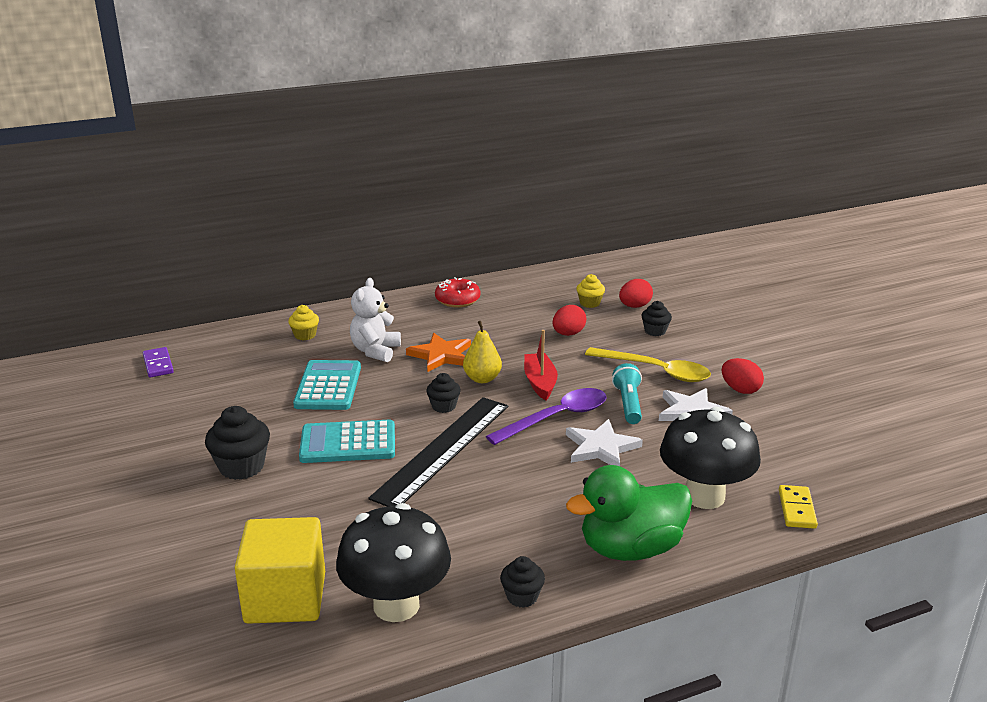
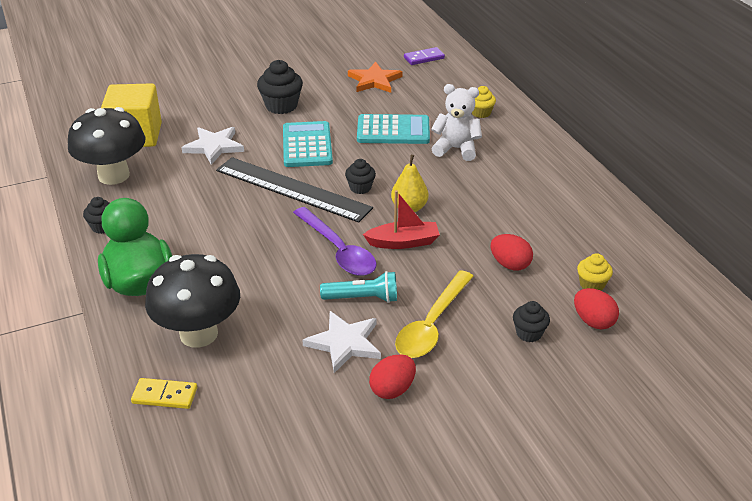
camera: 90 degrees right, 10 degrees up
(441, 355) = (452, 184): orange star -> orange star (374, 80)
(457, 300) = (574, 191): red donut -> none
(601, 447) = (286, 275): white star -> white star (214, 147)

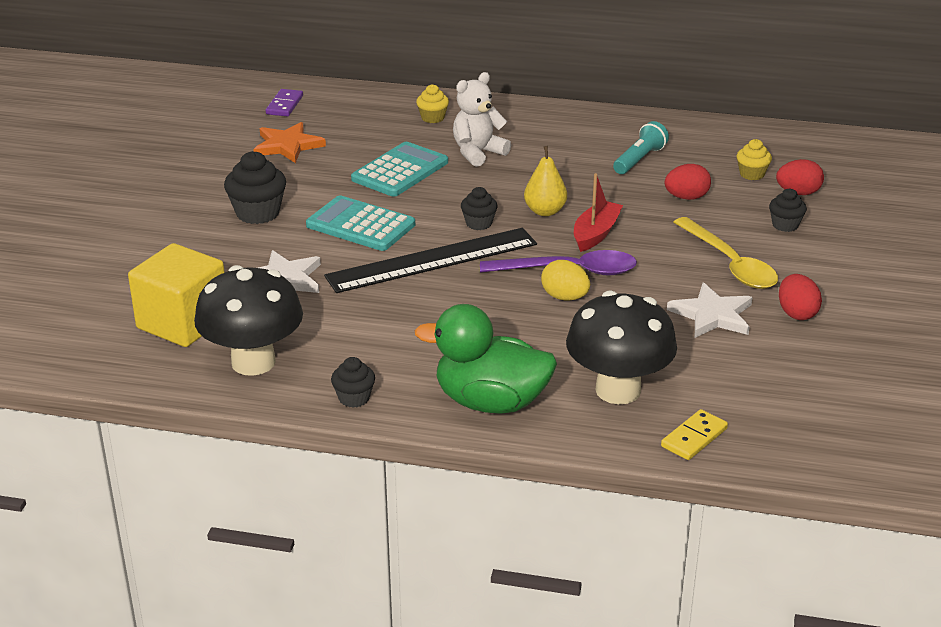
camera: 55 degrees left, 5 degrees down
(300, 262) = (564, 297): none -> yellow egg
(362, 298) = (657, 284): turquoise flashlight -> turquoise flashlight (639, 160)

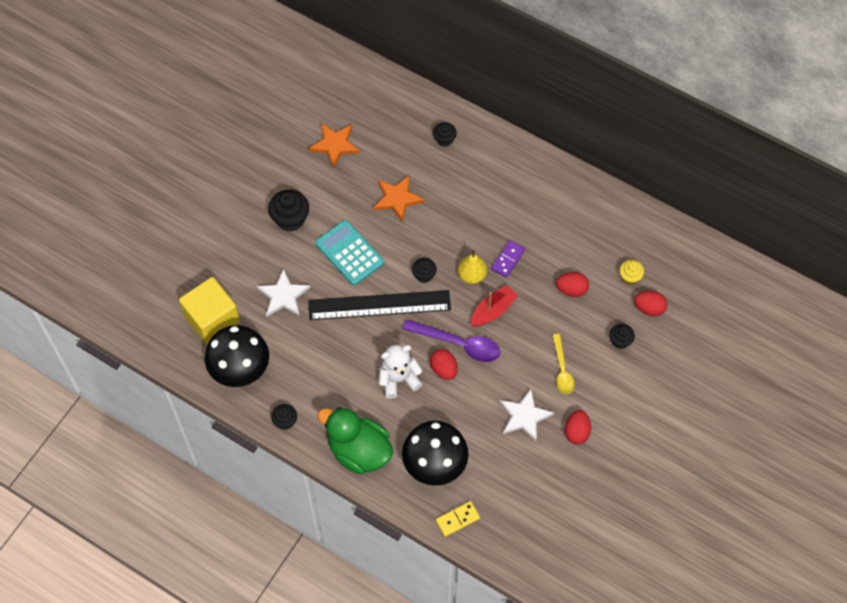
camera: 20 degrees right, 30 degrees up
(284, 105) = (350, 92): purple domino -> purple domino (508, 259)
(400, 171) = (397, 198): turquoise calculator -> orange star
(432, 118) = (444, 139): yellow cupcake -> black cupcake
(478, 153) = (457, 193): white teddy bear -> white teddy bear (399, 379)
(564, 297) = (443, 369): yellow egg -> red egg
(639, 160) = (562, 236): turquoise flashlight -> none
(729, 264) = (562, 369): yellow spoon -> yellow spoon, size x0.65

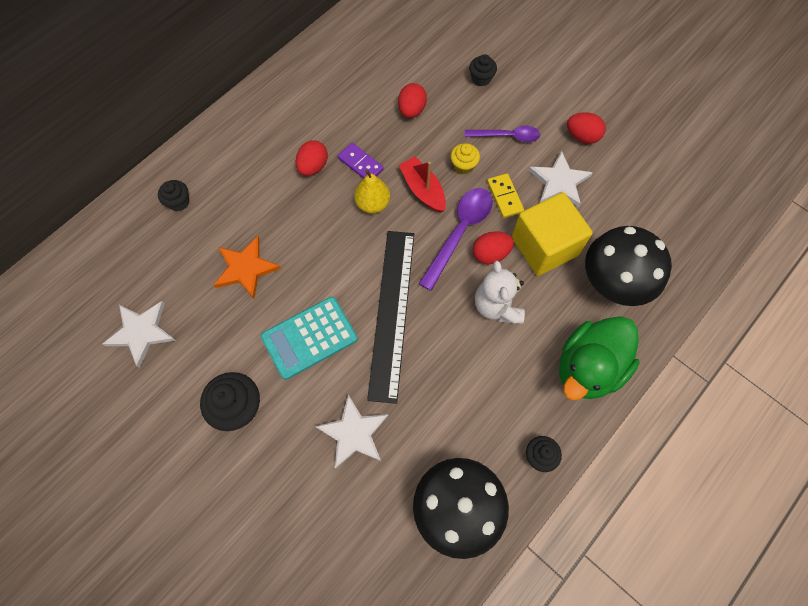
camera: 80 degrees left, 5 degrees up
(212, 319) = (371, 541): yellow cube -> yellow cube (544, 246)
(335, 145) = (141, 332): orange star -> white star
(424, 275) = (361, 255): black cupcake -> none
(457, 519) = (680, 270): yellow domino -> yellow domino (504, 197)
(562, 369) = (507, 136): yellow spoon -> purple spoon
(630, 277) = (407, 56): yellow cupcake -> yellow cupcake (463, 165)
(649, 308) = (447, 47): red egg -> red egg (313, 166)

